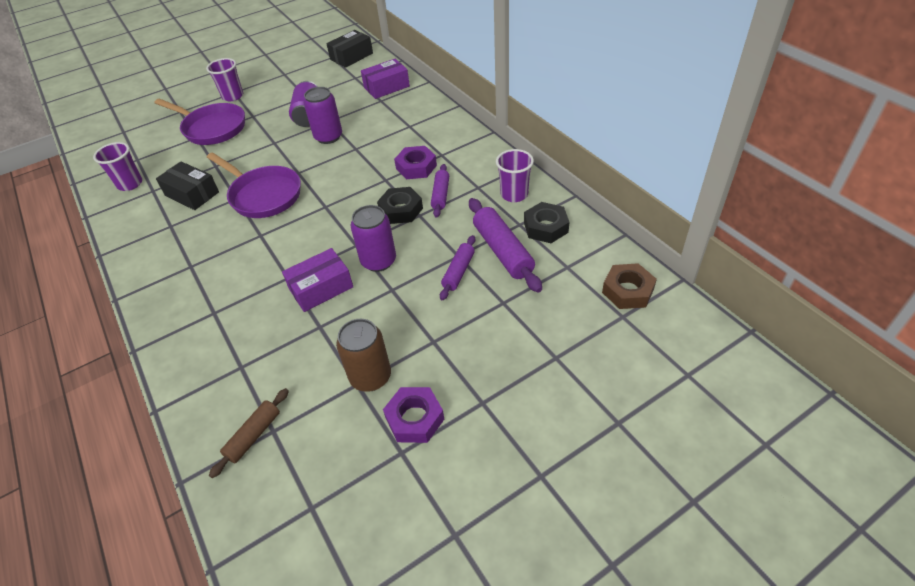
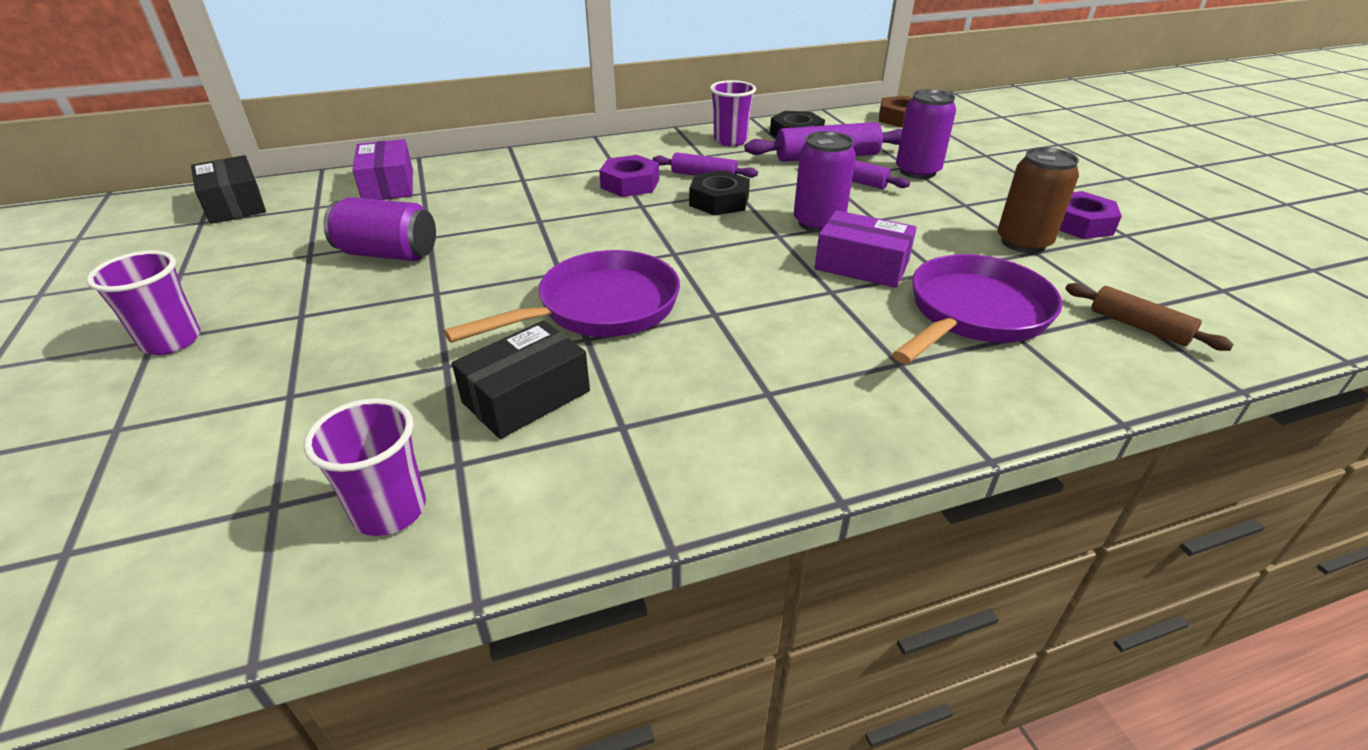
camera: 80 degrees left, 10 degrees down
(212, 128) = (280, 371): purple pan -> purple pan (974, 314)
(321, 288) = (861, 265): purple box -> purple box turned 45 degrees counterclockwise
(328, 137) = (480, 240): purple can -> purple can (917, 171)

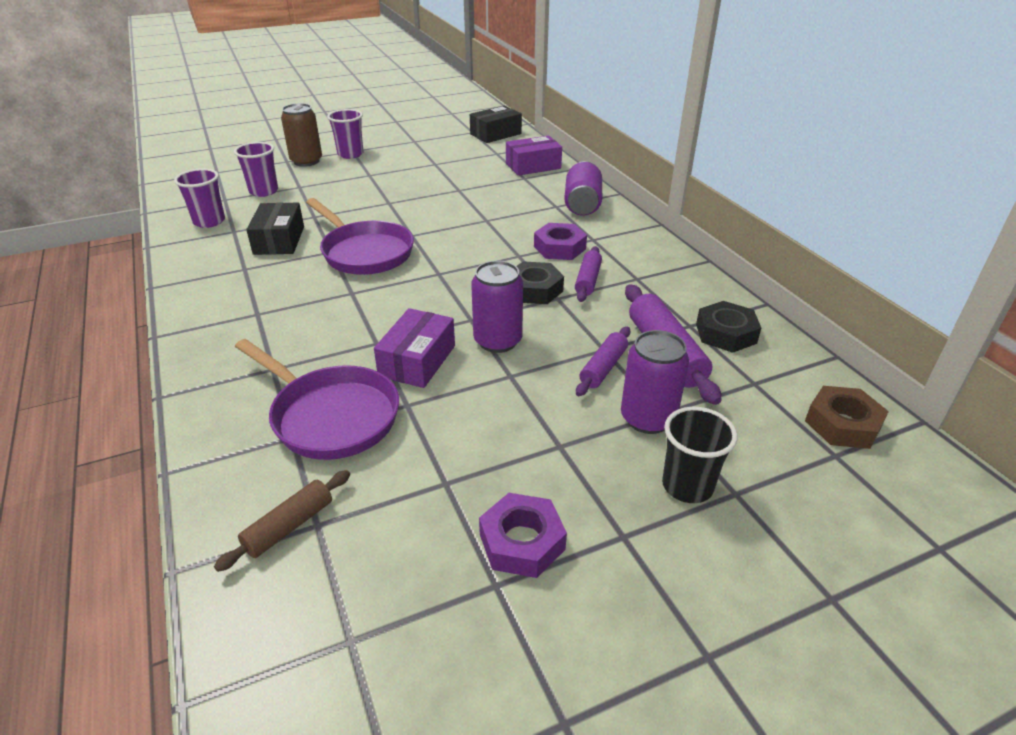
camera: 85 degrees right, 0 degrees up
(388, 254) = (436, 182): purple can -> purple can (582, 204)
(526, 397) = (279, 240): black box -> black box turned 45 degrees clockwise
(730, 141) = (684, 292): purple cup -> purple cup (263, 191)
(987, 167) = (687, 486): none -> black cup
(1023, 242) = (466, 477): brown can -> brown can (306, 161)

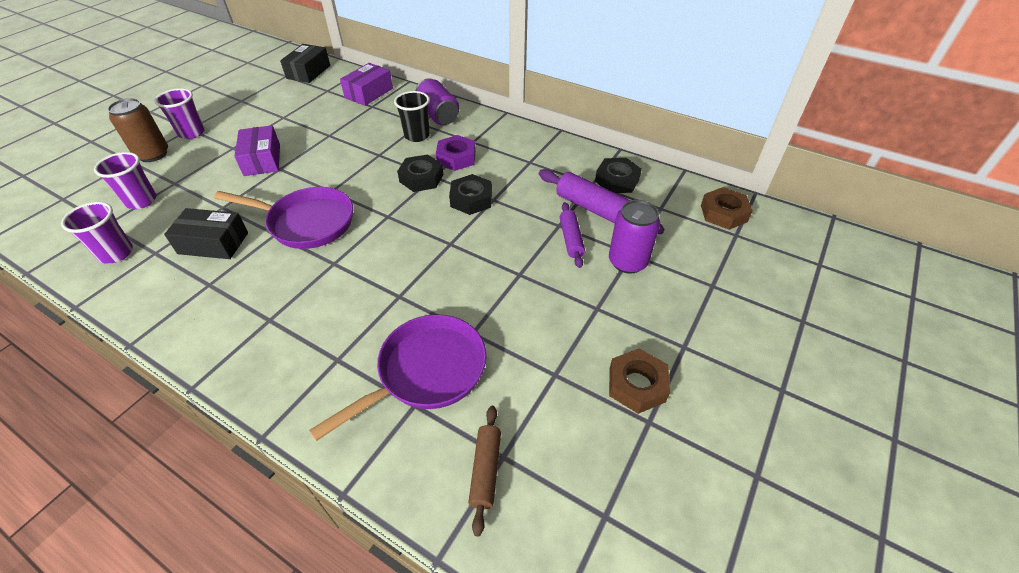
camera: 35 degrees left, 10 degrees up
(279, 240) = (213, 243): black box -> black box turned 45 degrees counterclockwise
(330, 416) = (426, 372): purple pan -> purple pan turned 45 degrees counterclockwise
(417, 361) = (445, 295): purple box -> purple box (262, 160)
(497, 341) = (485, 252): purple can -> none
(504, 253) = (421, 178): none -> black nut
(522, 542) = (636, 385): purple nut -> brown nut
(588, 280) = (500, 177): purple rolling pin -> none
(687, 486) = (686, 295): black cup -> black cup (417, 136)

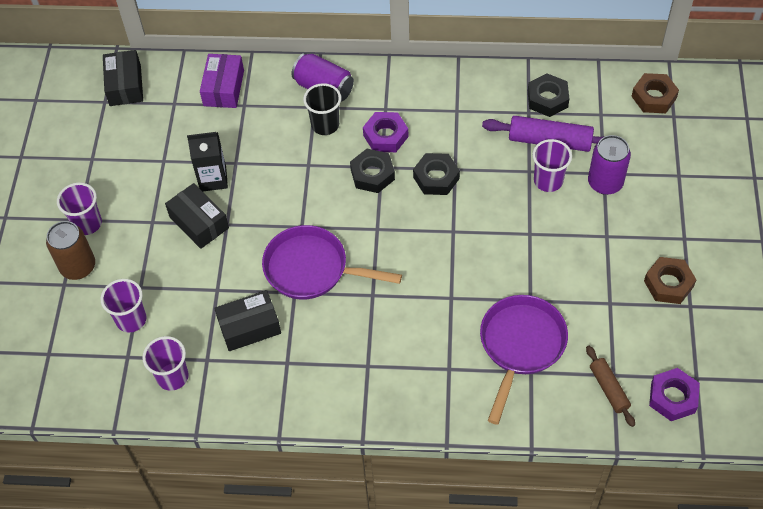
camera: 25 degrees left, 10 degrees up
(262, 160) = (199, 222): purple box -> black box
(303, 138) = (213, 179): none -> black carton
(307, 223) = (312, 269): purple pan -> purple pan turned 150 degrees counterclockwise
(557, 525) = (672, 397): none -> purple nut
(571, 239) = (548, 181): purple rolling pin -> purple cup

